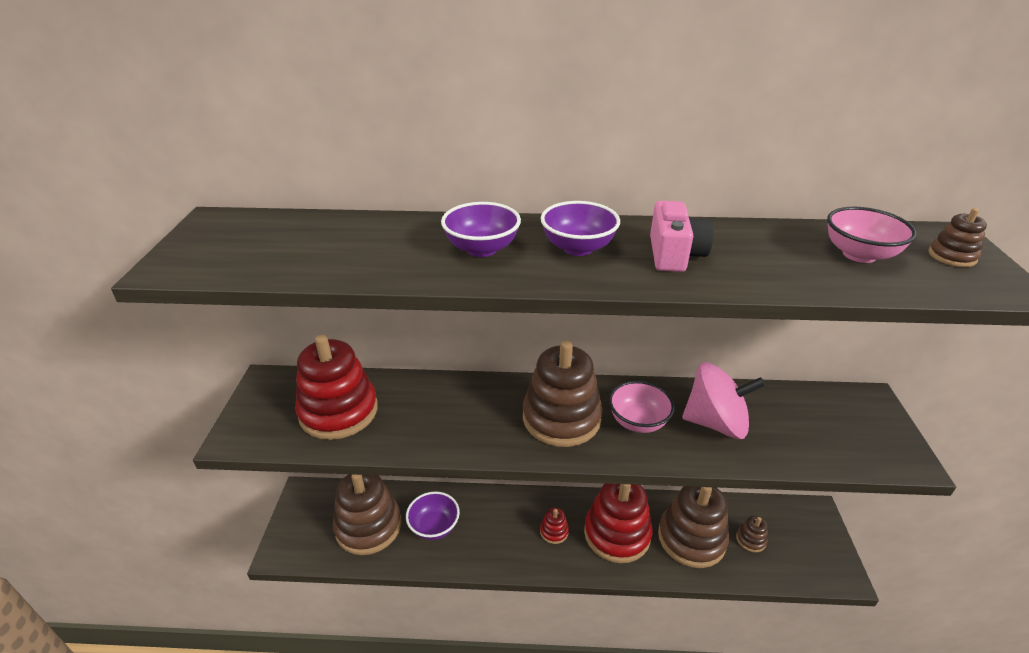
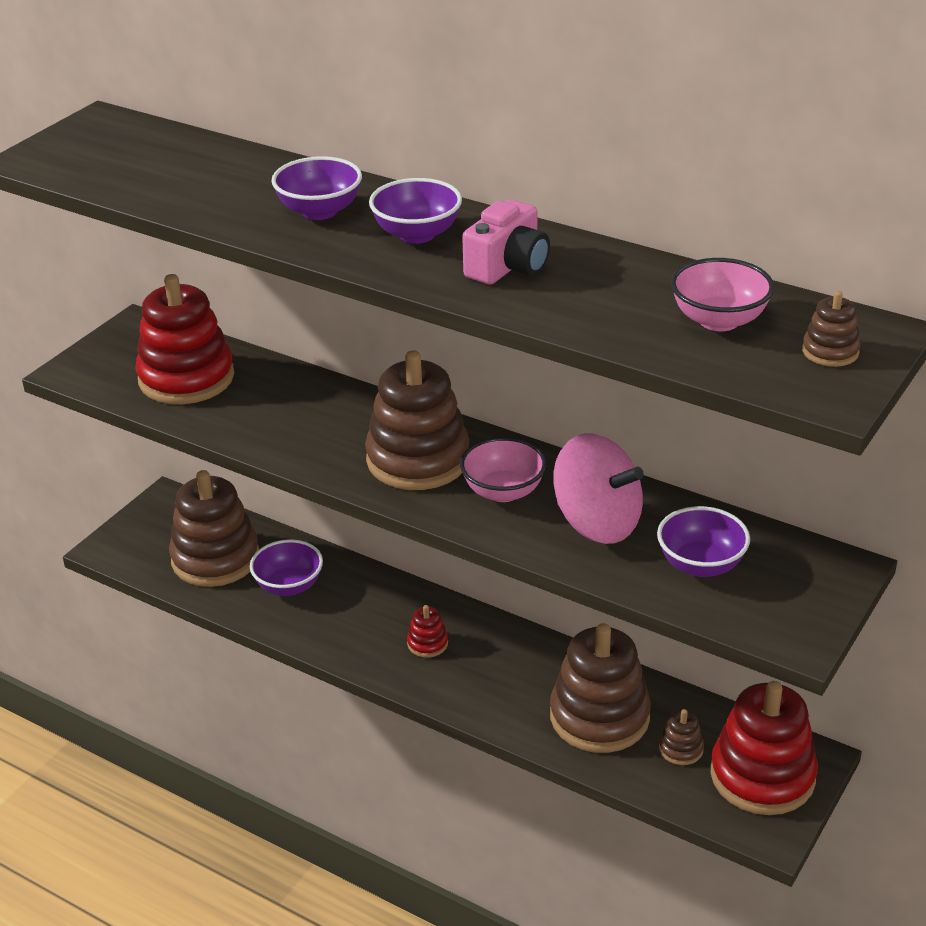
camera: 30 degrees right, 0 degrees up
(617, 534) = (505, 675): red stacking toy -> red stacking toy (762, 776)
(802, 429) = (700, 565): none -> purple bowl

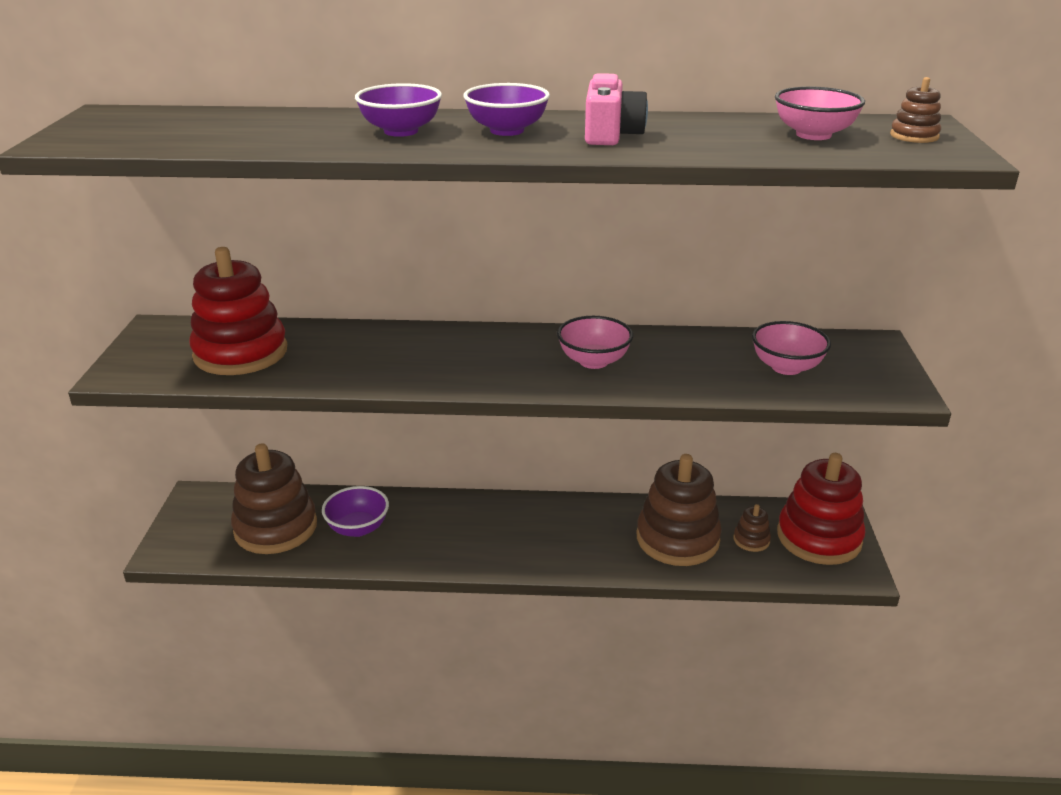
camera: 30 degrees left, 5 degrees down
(418, 459) = (504, 358): brown stacking toy -> none
(427, 643) = (507, 532): red stacking toy -> none
(597, 523) = (685, 362): pink spinning top -> none
(700, 565) = (786, 367): purple bowl -> pink bowl

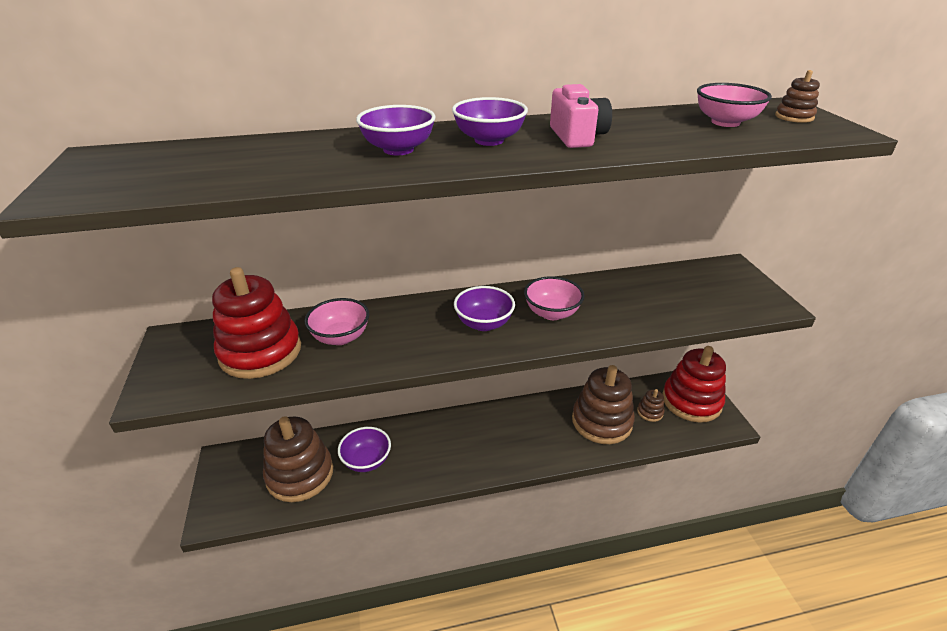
camera: 15 degrees left, 5 degrees up
(504, 360) = (484, 323): none -> purple bowl
(786, 367) = (688, 296): pink bowl -> pink bowl (340, 337)

